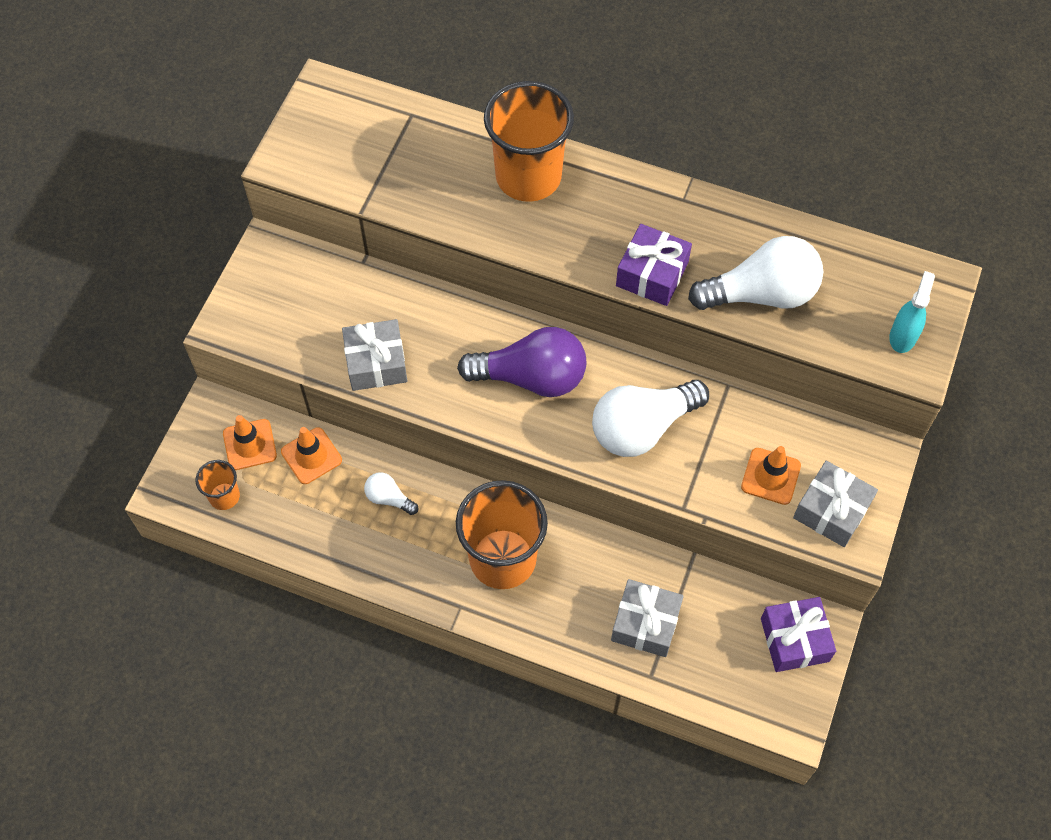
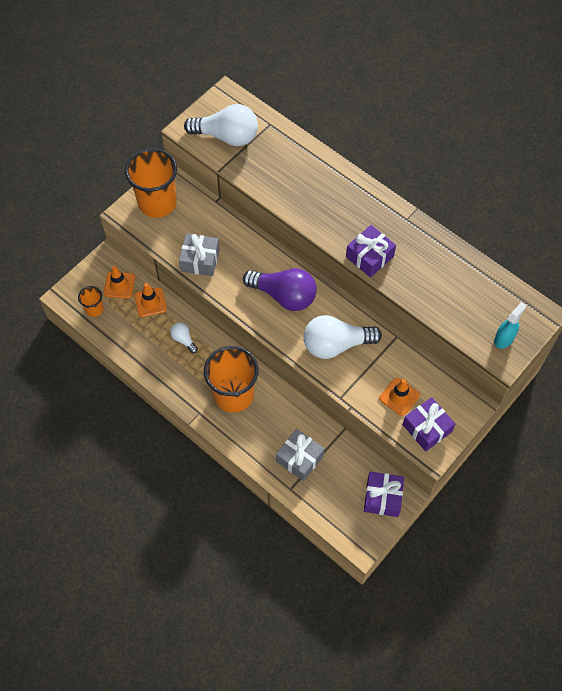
camera: 20 degrees right, 0 degrees up
(528, 176) = (321, 179): orange cup -> orange cup (157, 203)
(761, 294) = (429, 288): white light bulb -> white light bulb (227, 136)
(831, 510) = (427, 428): grey gift -> purple gift

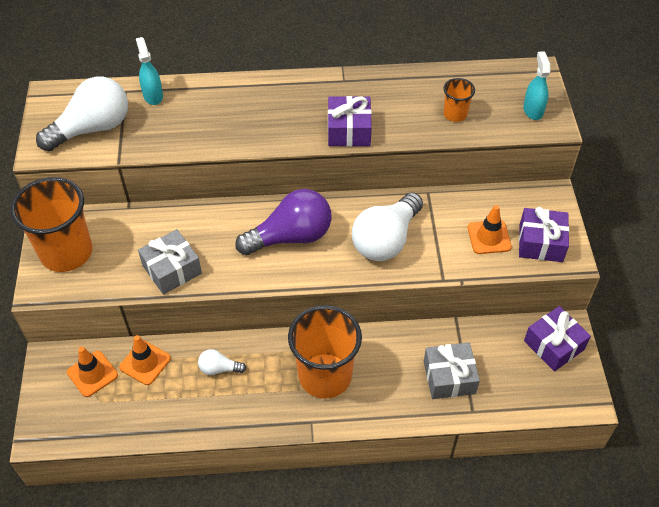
camera: 45 degrees left, 10 degrees down
(94, 309) = (89, 419): orange cup -> orange cup (455, 114)
(282, 140) = (153, 95): none -> turquoise spray bottle

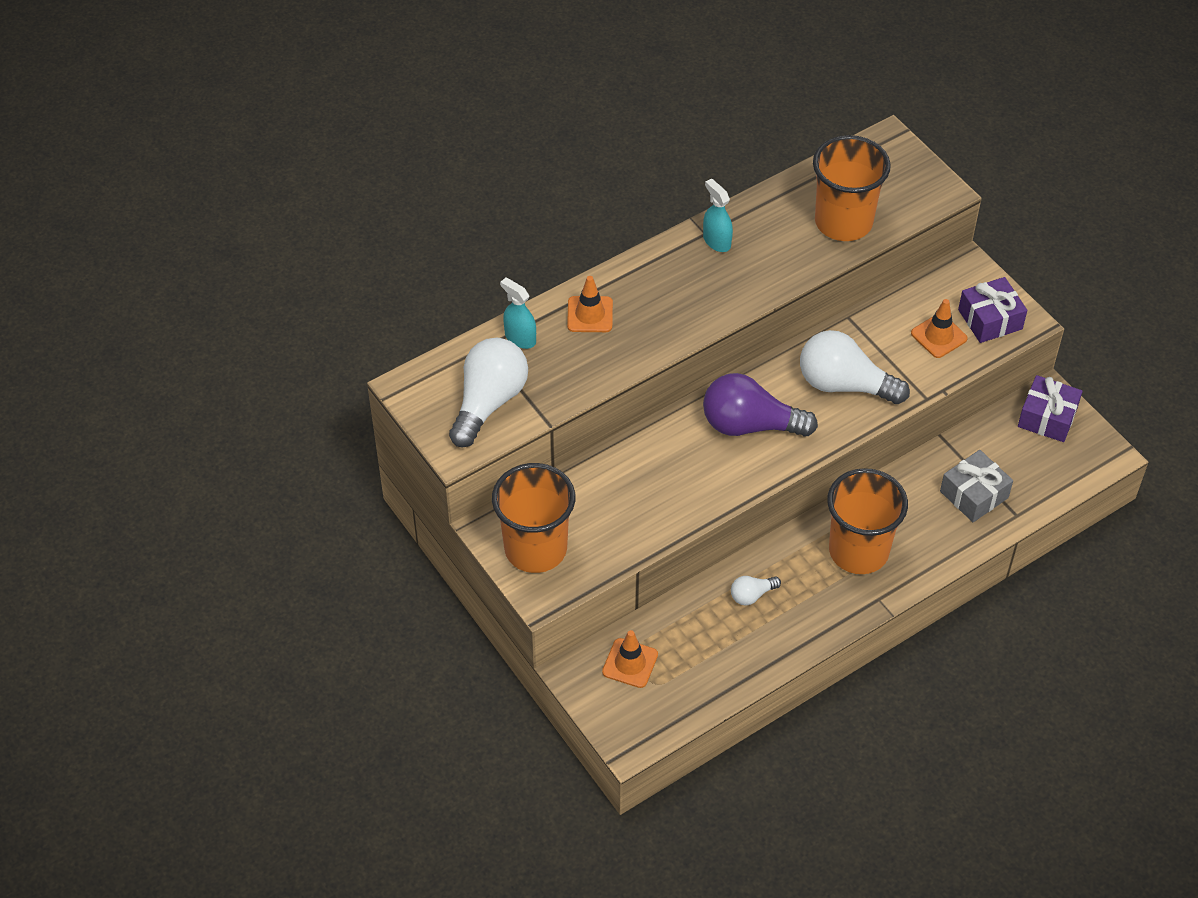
camera: 30 degrees left, 0 degrees up
(145, 363) = (674, 626): orange traffic cone -> orange traffic cone (590, 314)
(172, 269) = (659, 513): grey gift -> none
(291, 237) = (750, 425): purple light bulb -> purple light bulb turned 120 degrees counterclockwise
(349, 130) = (753, 286): purple gift -> none
(386, 240) = (844, 384): white light bulb -> white light bulb turned 105 degrees clockwise
(455, 114) = (843, 222): orange cup -> orange cup, size x2.12
(533, 110) = (914, 184): turquoise spray bottle -> turquoise spray bottle (716, 241)

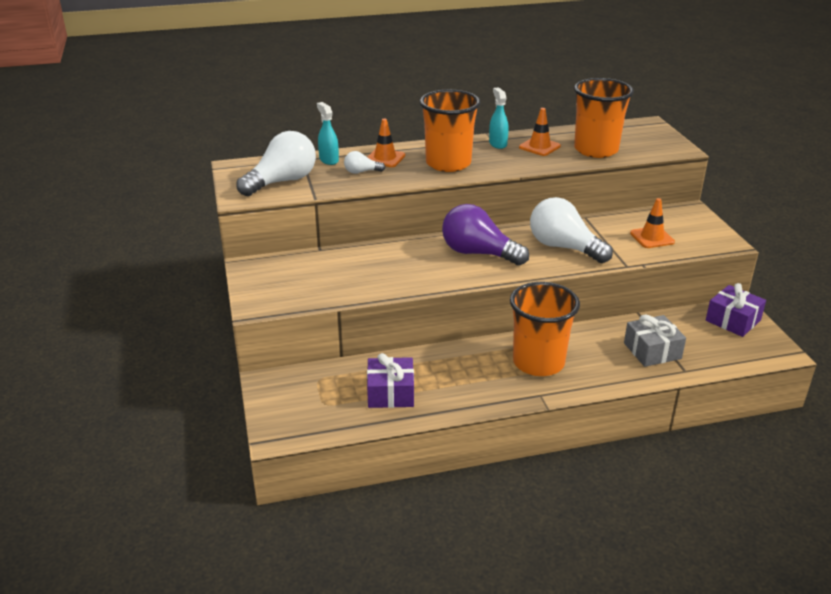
camera: 20 degrees right, 20 degrees down
(535, 549) = (272, 282): orange cup -> orange cup (448, 163)
(630, 663) = (313, 386): orange traffic cone -> orange traffic cone (539, 147)
(752, 595) = (436, 369): white light bulb -> white light bulb (361, 172)
(990, 319) = (697, 237): purple gift -> purple gift (390, 393)

